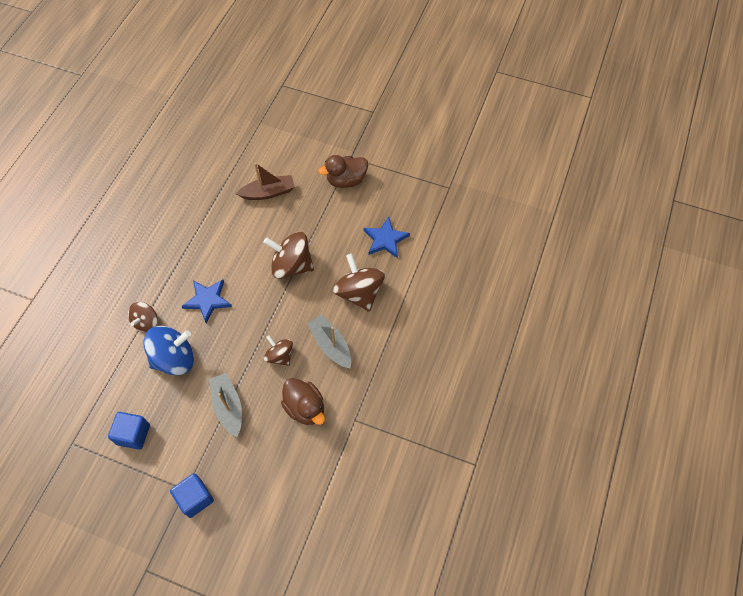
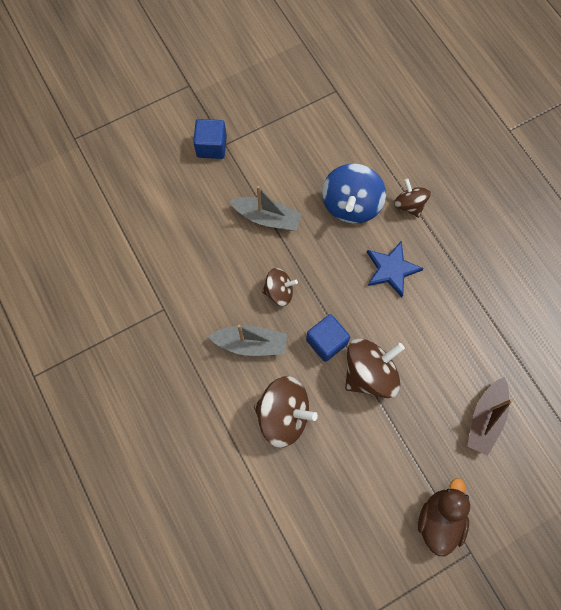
camera: 130 degrees right, 10 degrees up
(133, 434) = (305, 135): blue cube -> blue cube (326, 342)
(305, 408) = (211, 277): brown duck -> none
(385, 239) = (325, 496): blue star -> none

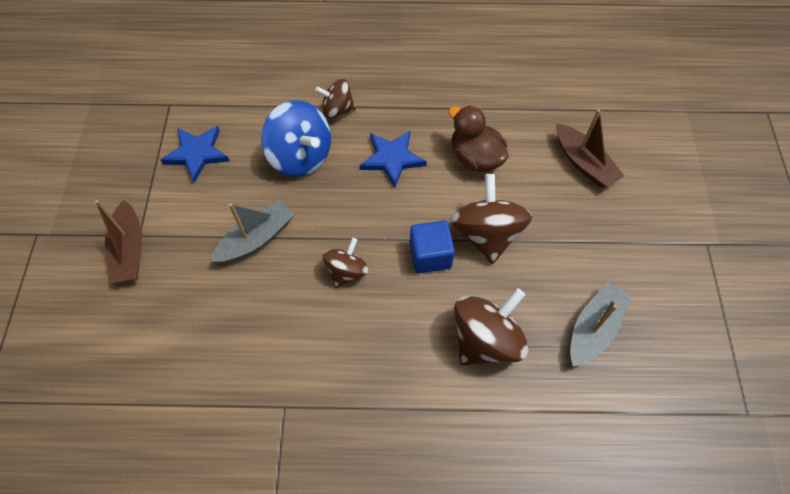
camera: 60 degrees left, 10 degrees down
(211, 146) = (130, 250): blue cube -> brown boat
(251, 343) = (386, 331): grey boat -> grey boat (593, 328)
(308, 136) = (197, 153): none -> blue star
(439, 519) = (663, 252): brown duck -> brown duck (475, 158)

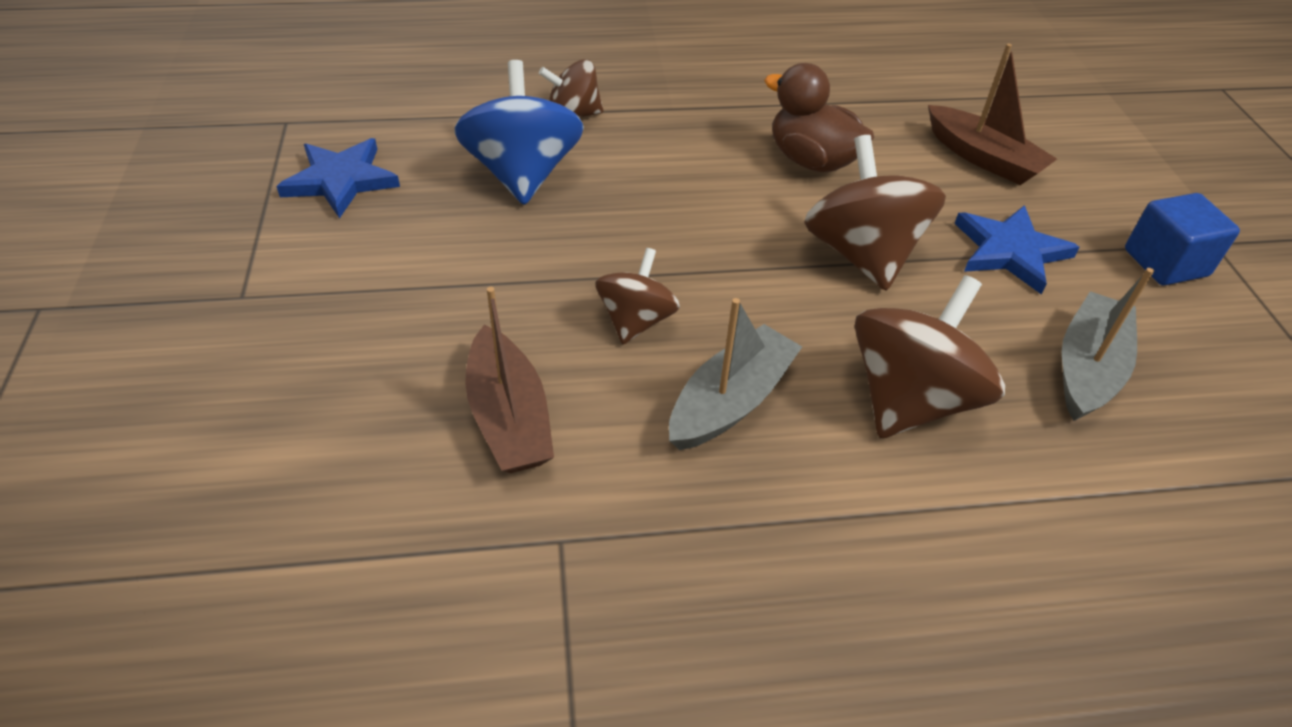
camera: 10 degrees left, 15 degrees down
(130, 250) = (225, 319): brown boat -> brown boat (509, 417)
(256, 238) = (463, 286): grey boat -> grey boat (730, 401)
(300, 156) = (523, 174): blue spinning top -> blue spinning top turned 135 degrees counterclockwise
(392, 158) = (677, 169): blue star -> blue star (1010, 251)
(430, 255) = (776, 288): blue cube -> blue cube (1165, 263)

